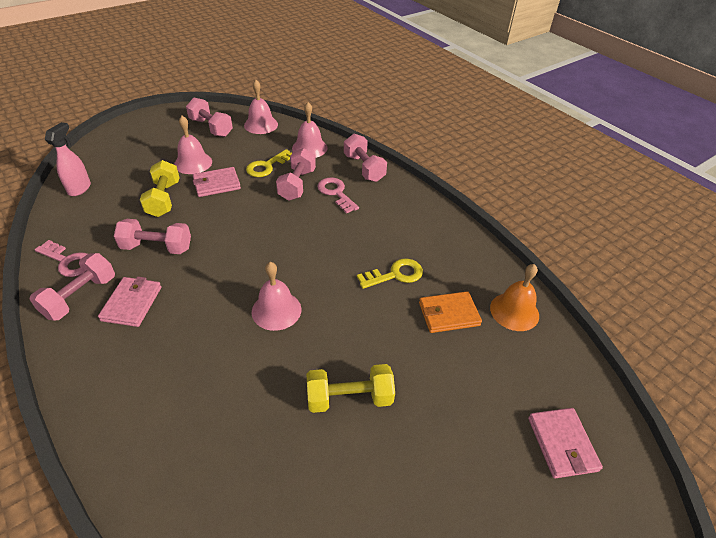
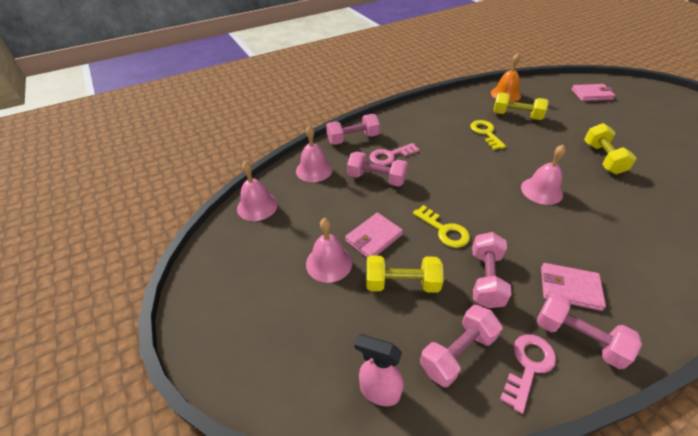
camera: 80 degrees left, 0 degrees up
(211, 128) = (250, 252): pink dumbbell -> pink dumbbell (457, 353)
(216, 184) = (373, 238): pink wallet -> pink wallet turned 60 degrees clockwise
(267, 166) = (343, 199): yellow key -> yellow key (444, 230)
(448, 314) = (516, 116): orange wallet -> yellow dumbbell

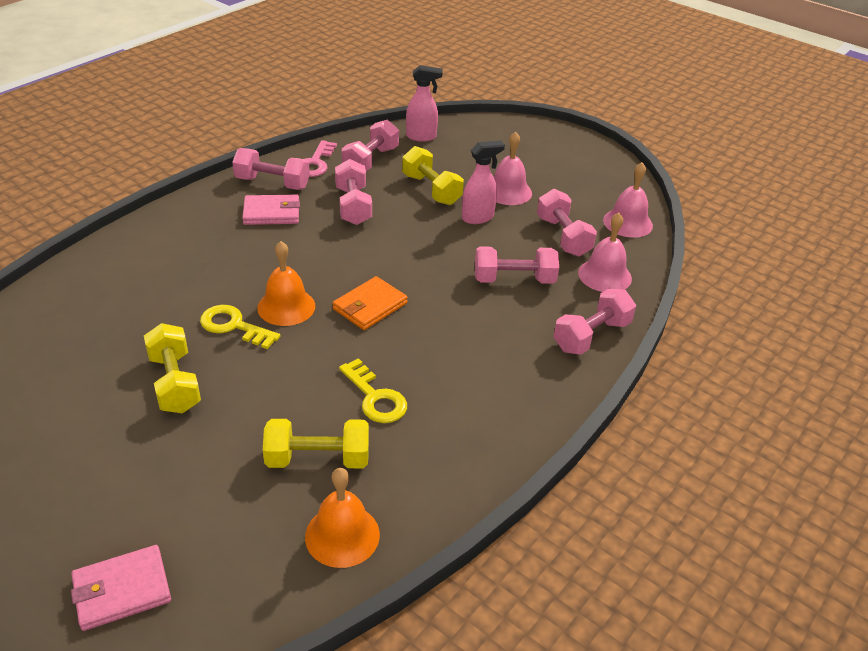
camera: 155 degrees right, 5 degrees down
(317, 204) = (563, 236): none -> pink dumbbell
(373, 238) = (478, 218): pink wallet -> pink spray bottle
(390, 156) = (516, 317): pink key -> none
(402, 283) = (431, 189): yellow dumbbell -> yellow dumbbell turned 75 degrees clockwise
(444, 230) = (405, 238): yellow key -> yellow key (233, 326)
(482, 180) = (370, 306): none -> orange wallet
(541, 190) = (286, 306): pink bell -> orange bell

